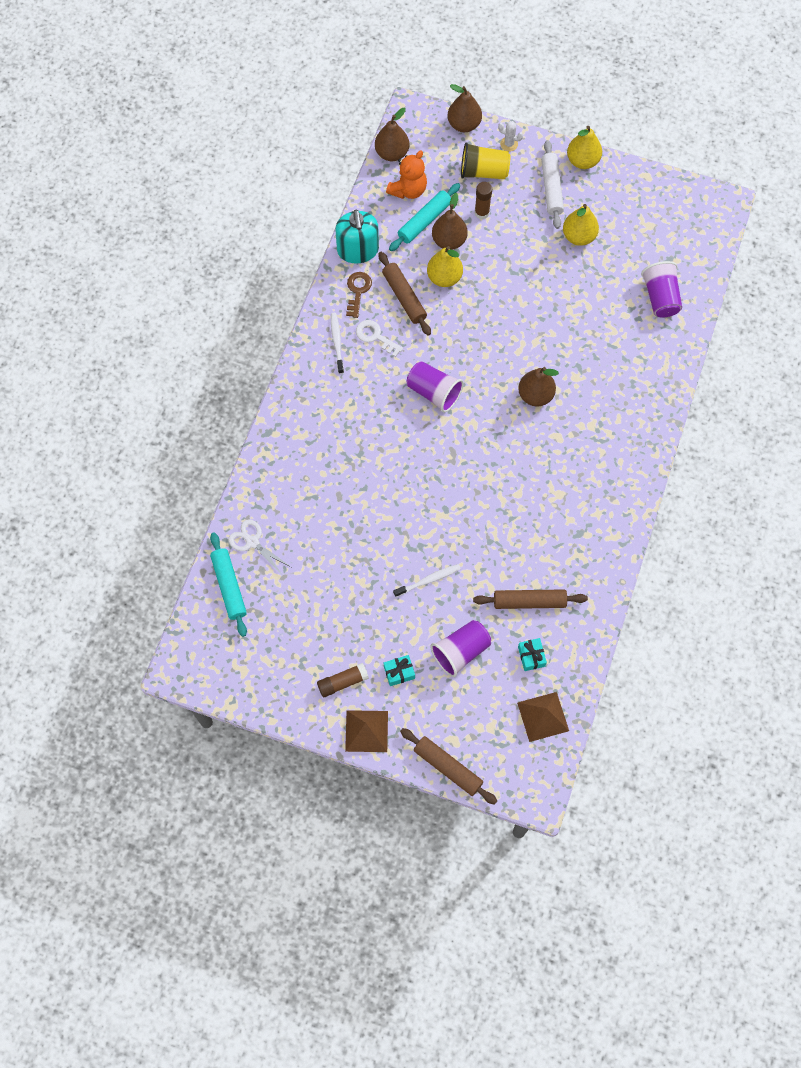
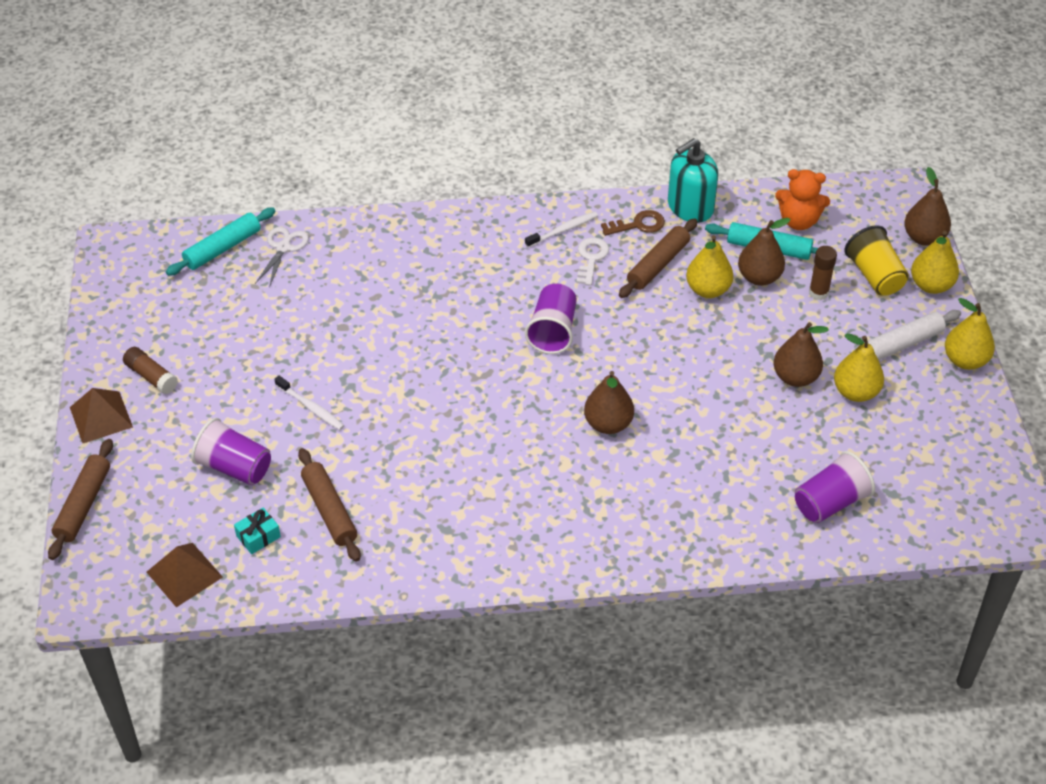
camera: 65 degrees right, 20 degrees down
(392, 153) = (835, 192): brown pear -> brown pear (795, 377)
(399, 672) = (184, 421): turquoise gift -> none
(509, 144) = (931, 285): white cactus -> yellow pear

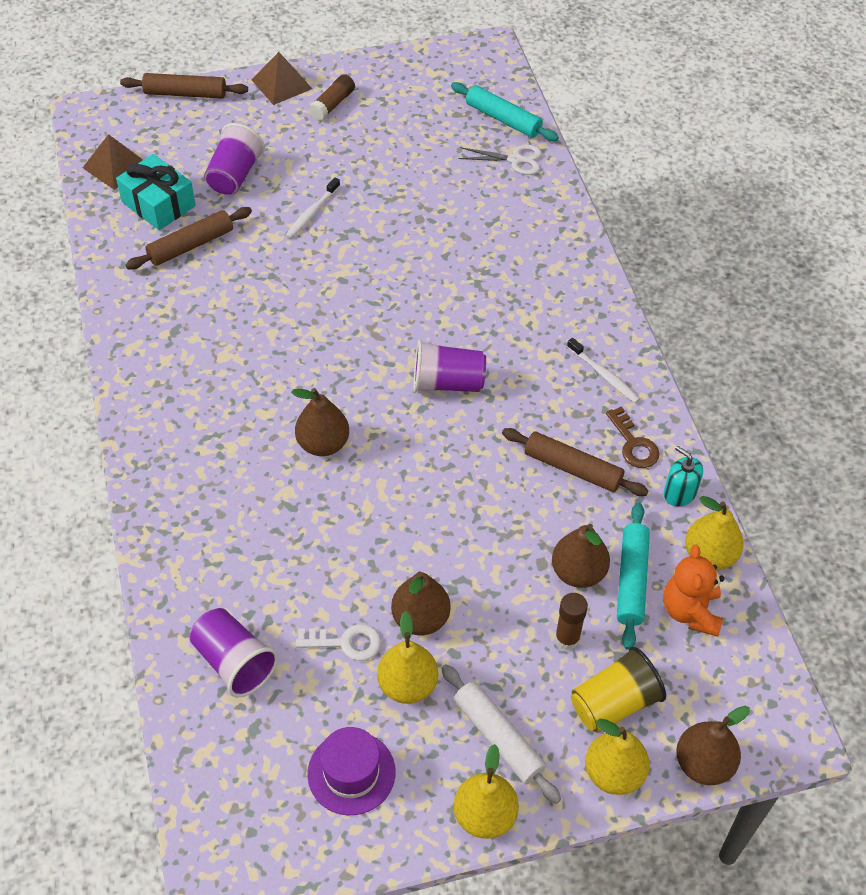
camera: 80 degrees right, 5 degrees up
(258, 536) = (158, 204): turquoise gift -> turquoise gift, size x1.86
(591, 258) = (566, 405): white key -> white key (346, 642)
(690, 207) = (679, 493): turquoise soap dispenser -> turquoise soap dispenser, size x0.58
(708, 290) = (544, 520): yellow pear -> yellow pear (709, 555)
(931, 434) = (351, 773): none -> purple hat

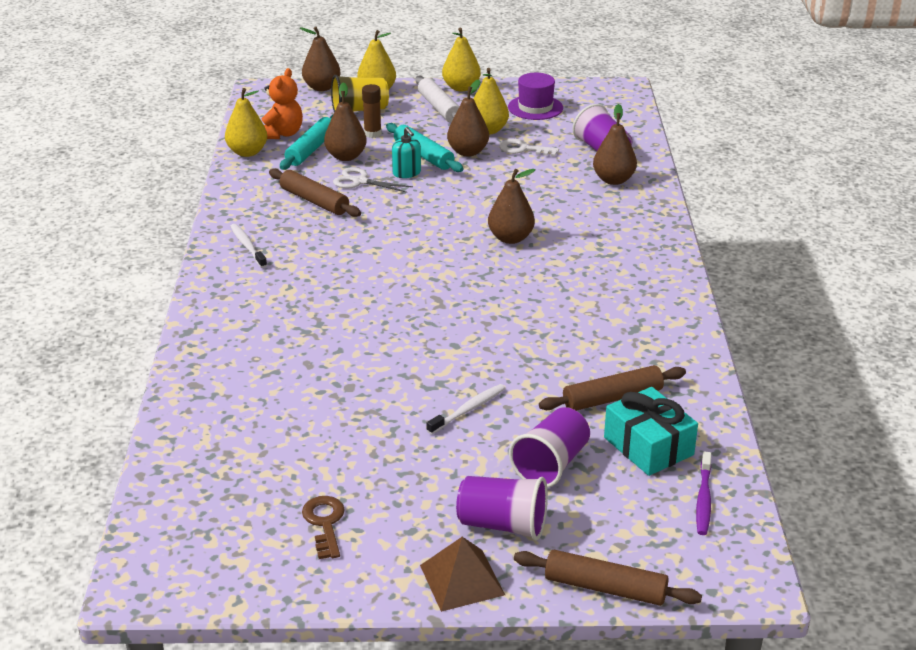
camera: 165 degrees left, 20 degrees down
(116, 166) = (703, 499): brown pyramid -> purple toothbrush
(213, 590) = (613, 180): none -> brown pear
(332, 104) = (399, 537): brown glue stick -> none
(447, 383) = (387, 259): purple cup -> purple cup (502, 525)
(503, 119) = (185, 480): turquoise rolling pin -> turquoise rolling pin (423, 155)
(515, 160) = (204, 430): white scissors -> white scissors (360, 181)
(634, 444) = (256, 207): brown key -> brown key (324, 523)
(679, 493) = (242, 180): turquoise soap dispenser -> turquoise soap dispenser (406, 173)

